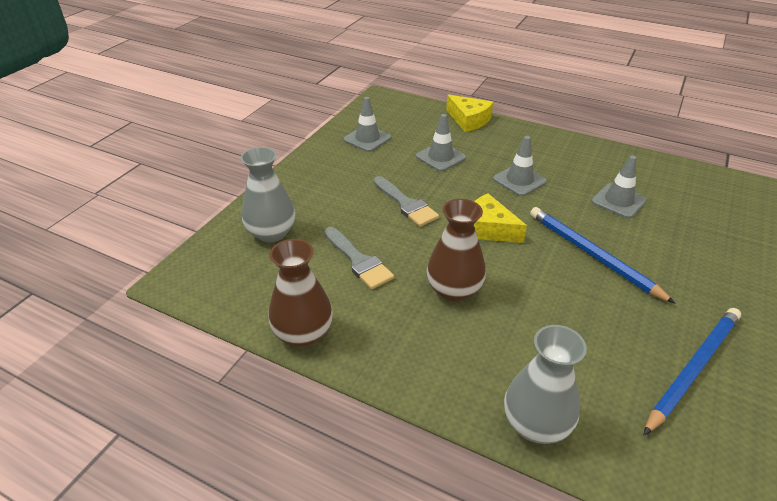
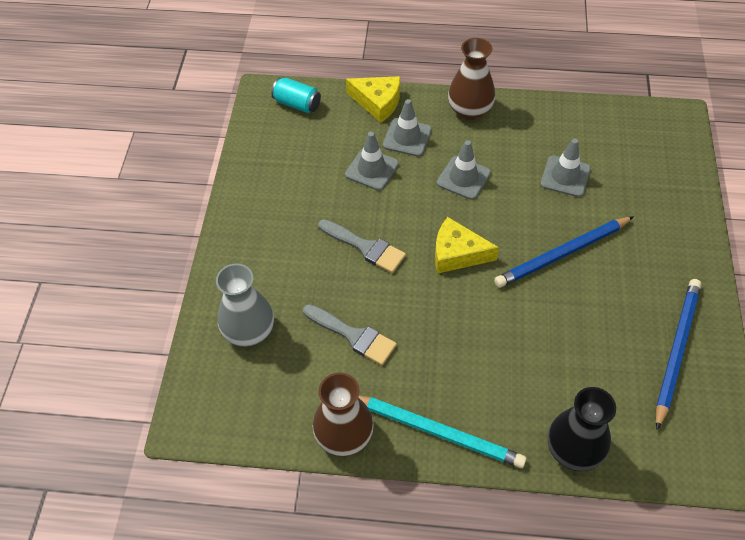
camera: 20 degrees left, 15 degrees up
(367, 139) = (281, 165): grey traffic cone -> grey traffic cone (407, 137)
(395, 359) = (437, 431): none -> turquoise pencil
(403, 108) = (297, 104): none -> turquoise can
(454, 290) = (456, 338): brown vase -> brown vase (470, 110)
(536, 424) = (573, 450): grey vase -> black vase
(592, 255) = (562, 254): blue pencil -> blue pencil turned 60 degrees counterclockwise

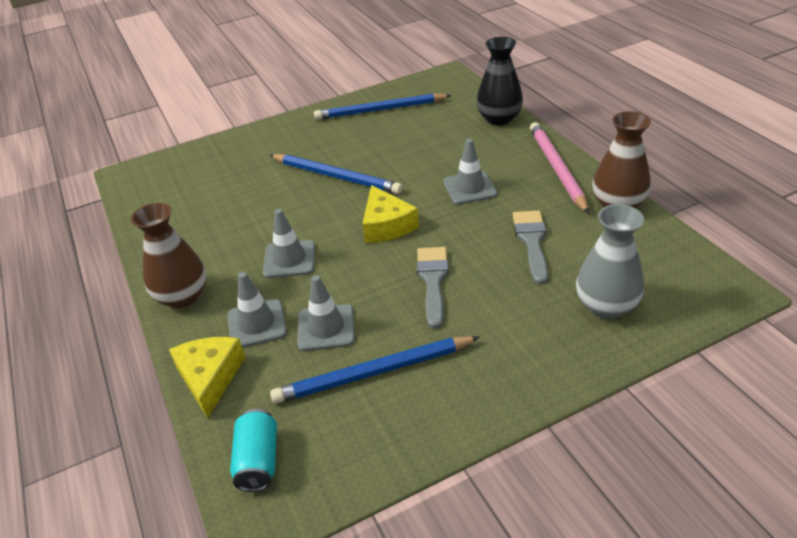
camera: 120 degrees left, 15 degrees down
(311, 175) = (374, 373): none -> blue pencil
(437, 431) = (556, 168): turquoise pencil -> pink pencil
(565, 176) = (243, 205): grey traffic cone -> grey traffic cone (469, 188)

